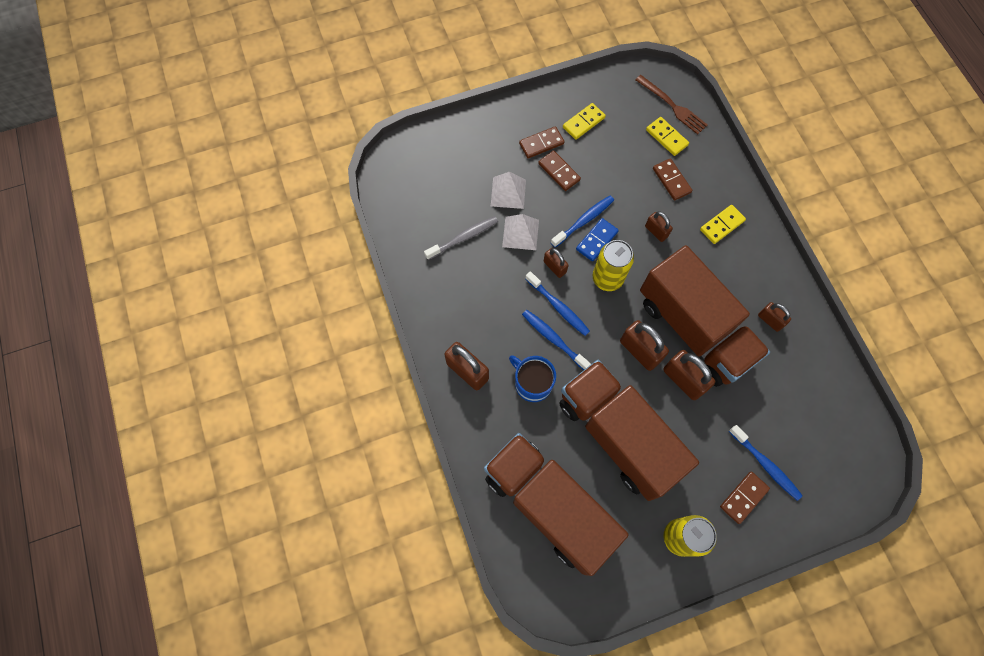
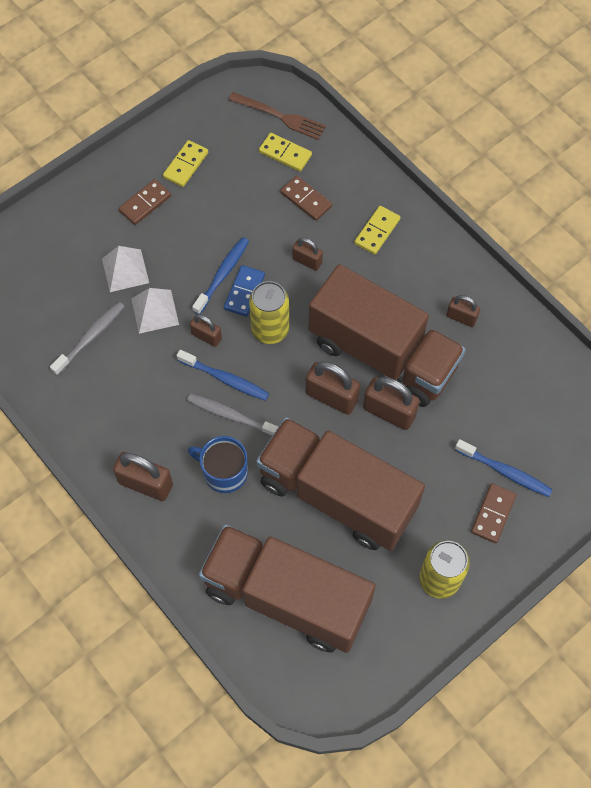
camera: 20 degrees left, 5 degrees down
(554, 339) = (232, 416): blue toothbrush -> grey toothbrush
(559, 172) = (176, 229): brown domino -> none

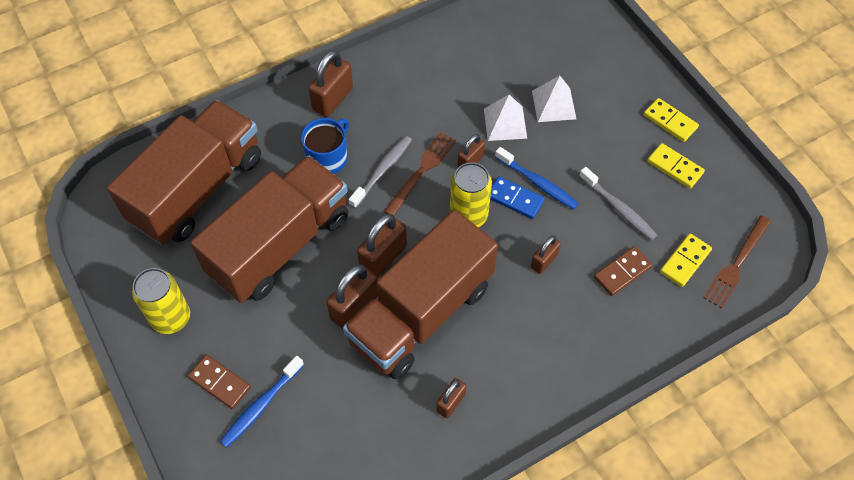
camera: 100 degrees right, 5 degrees down
(90, 337) = (485, 72): grey toothbrush -> grey toothbrush (618, 208)
(145, 203) = (630, 128): brown domino -> none
(225, 379) = (422, 170): blue toothbrush -> brown fork
(377, 231) = (573, 336): yellow domino -> yellow domino (670, 121)

